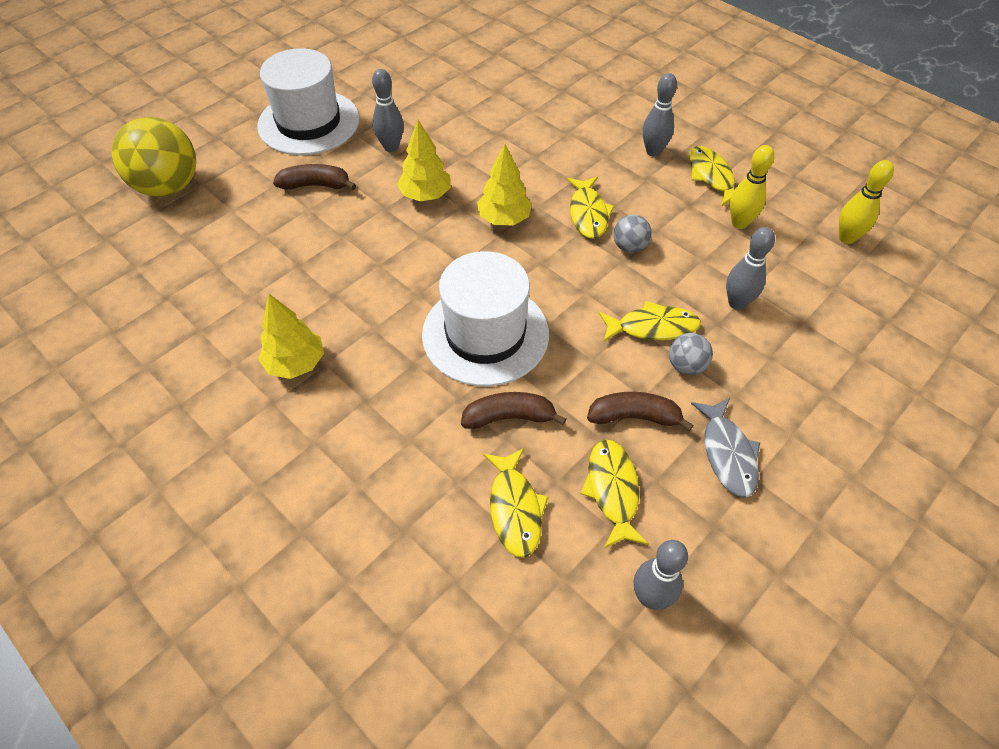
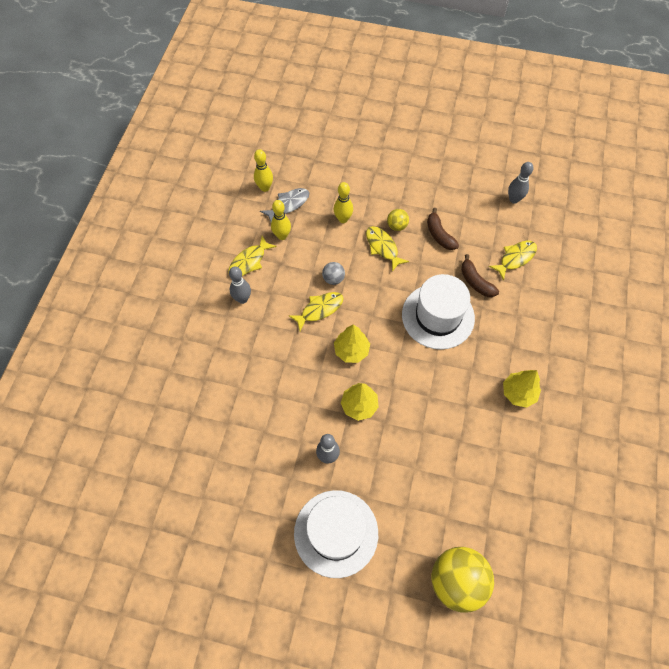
camera: 120 degrees left, 10 degrees up
(316, 185) = (392, 479): brown banana -> none
(612, 490) = (480, 228): yellow fish -> none
(686, 366) = (397, 226): grey ball -> yellow ball
(727, 453) = (433, 196): grey fish -> grey fish (288, 205)
(737, 303) = (343, 219): grey bowling pin -> yellow bowling pin

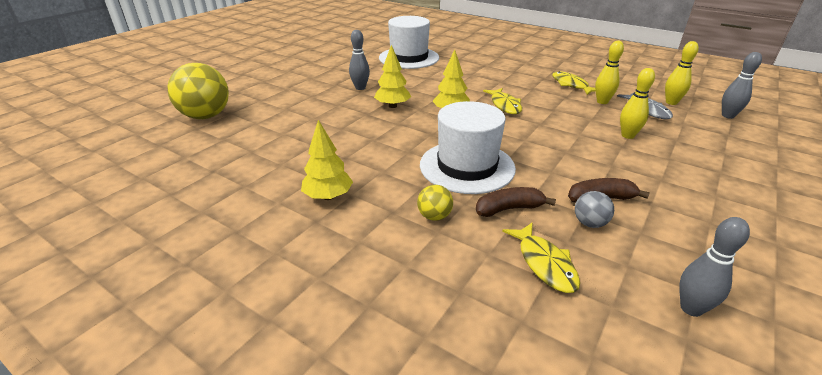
camera: 110 degrees right, 30 degrees down
(242, 299) = (529, 78): grey bowling pin -> grey bowling pin (728, 116)
(333, 279) = (540, 117): grey ball -> grey ball (589, 223)
(336, 533) = (300, 82): white hat -> white hat (409, 58)
(382, 247) = (581, 152): yellow fish -> none
(397, 226) = (617, 168): yellow ball -> yellow ball (434, 216)

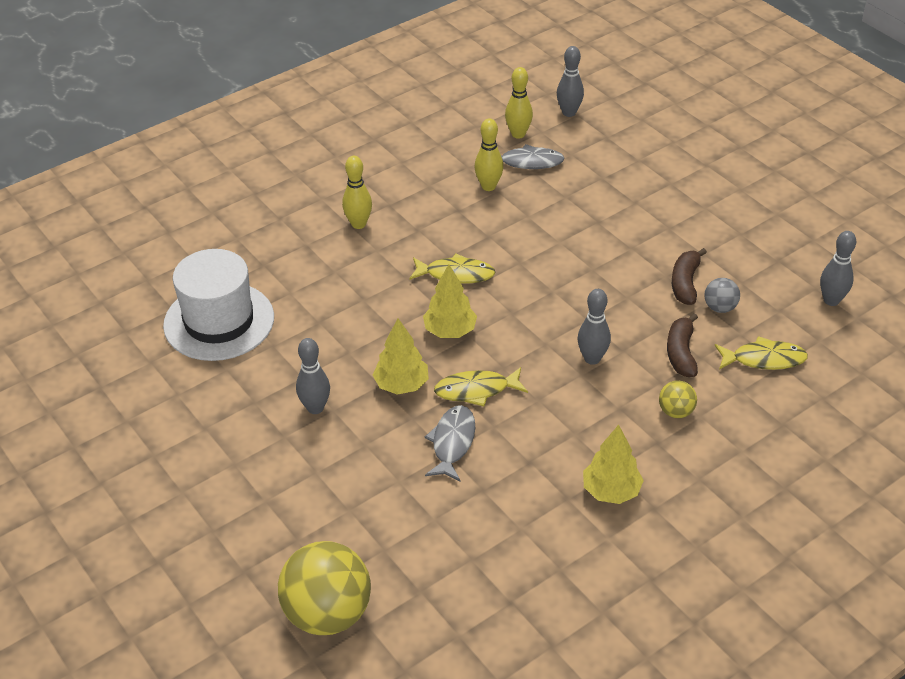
camera: 70 degrees left, 10 degrees up
(351, 128) = (452, 443): none -> grey fish
(467, 166) = (592, 358): white hat -> grey bowling pin
(571, 85) = (426, 190): yellow fish -> yellow fish (476, 390)
(627, 135) = (578, 207): yellow bowling pin -> yellow bowling pin (358, 224)

